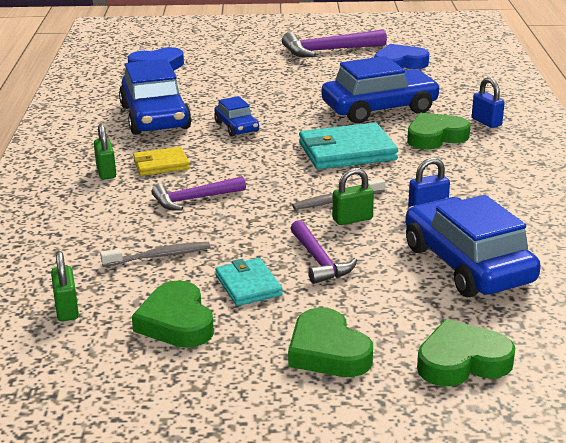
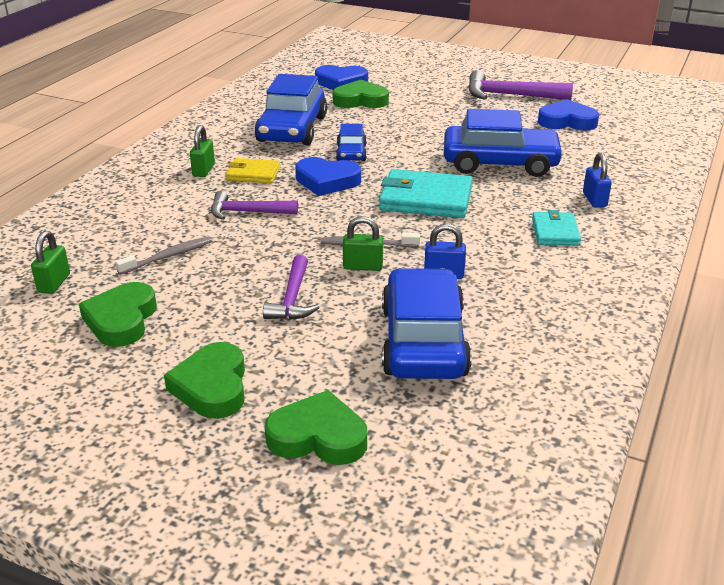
camera: 25 degrees right, 5 degrees up
(159, 256) = (168, 257): grey toothbrush -> grey toothbrush turned 45 degrees counterclockwise
(240, 156) = (327, 181): none -> blue heart
(248, 285) = (210, 304): turquoise wallet -> turquoise wallet (555, 232)
(435, 137) = (526, 203): green heart -> green heart (360, 100)

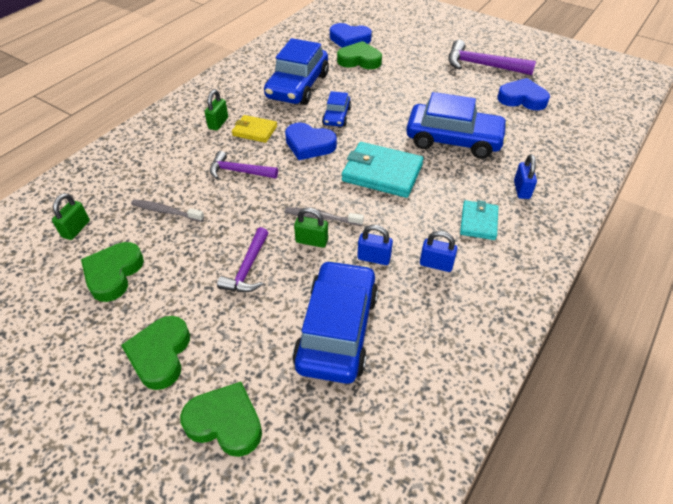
camera: 10 degrees right, 15 degrees up
(168, 257) = (166, 211): grey toothbrush -> grey toothbrush turned 135 degrees counterclockwise
(519, 273) = (436, 264): none -> blue padlock

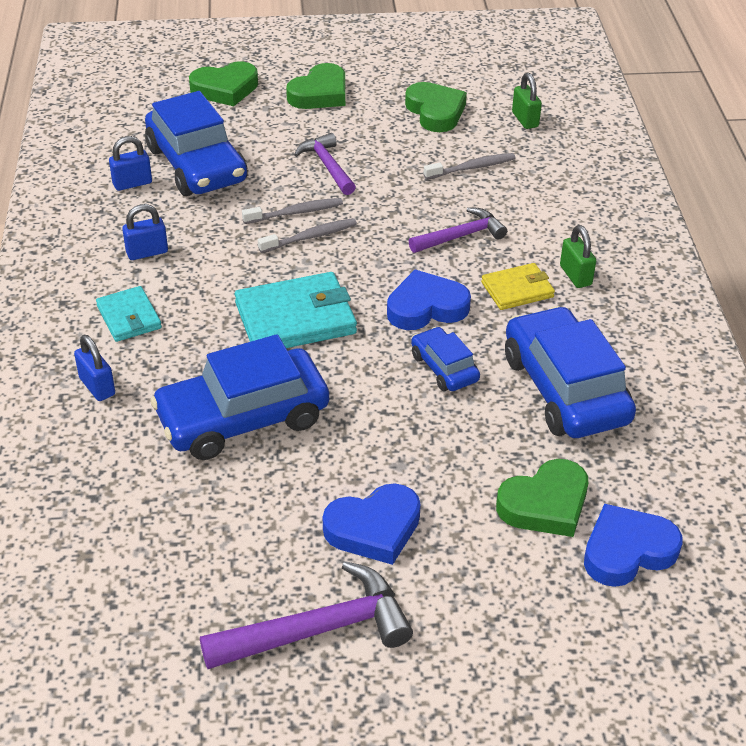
camera: 140 degrees right, 5 degrees down
(160, 355) = (320, 93): green heart -> green heart turned 75 degrees clockwise
(311, 241) = (295, 213): green padlock -> grey toothbrush
(374, 258) = (216, 228): blue padlock -> blue padlock (132, 183)
(522, 99) = (187, 573): blue heart -> blue heart (374, 528)

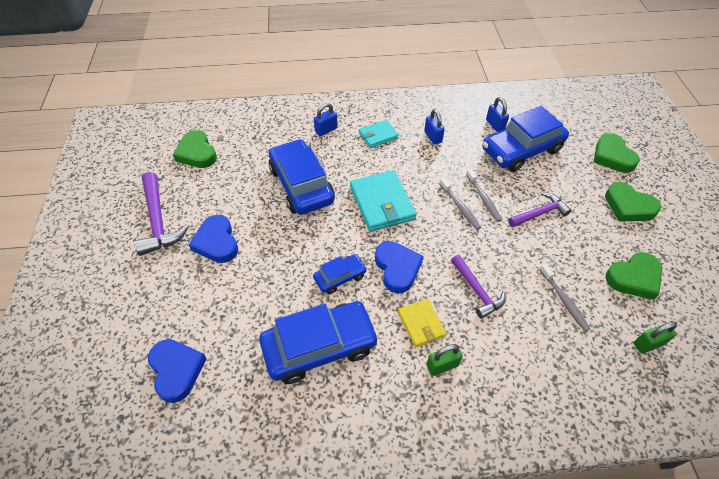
camera: 90 degrees right, 10 degrees up
(545, 504) = (221, 327): green heart -> green heart (197, 153)

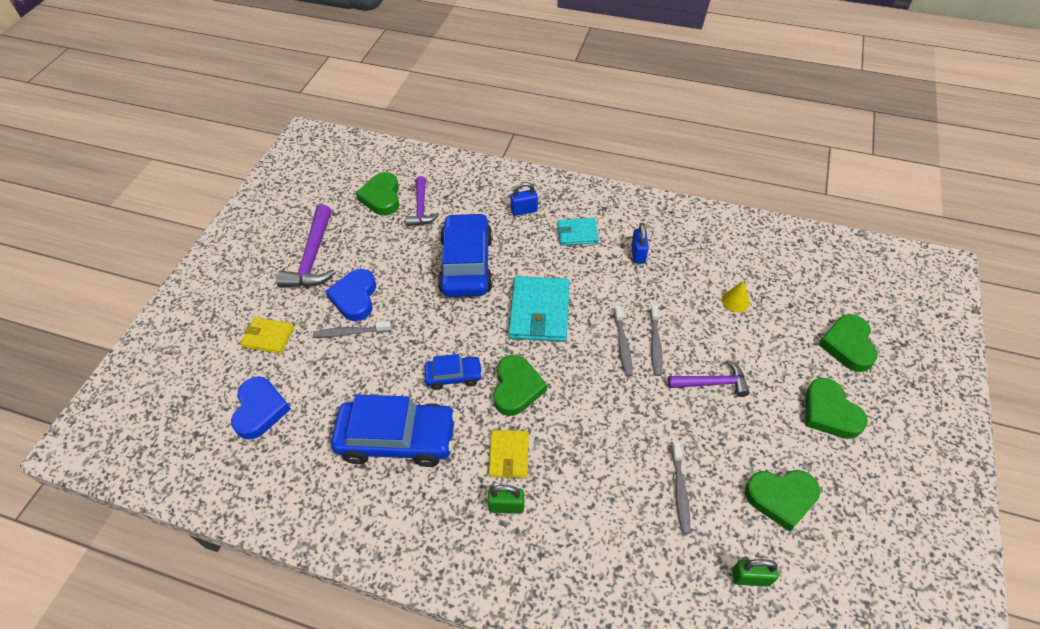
camera: 25 degrees right, 0 degrees up
(150, 303) = (268, 337): none -> yellow wallet
(229, 273) = (351, 332): none -> grey toothbrush
(397, 268) = (516, 388): blue heart -> green heart
(477, 291) = (588, 443): purple hammer -> purple hammer (421, 208)
(495, 125) = (721, 261): blue padlock -> none
(521, 150) = (735, 301): blue car -> yellow cone

